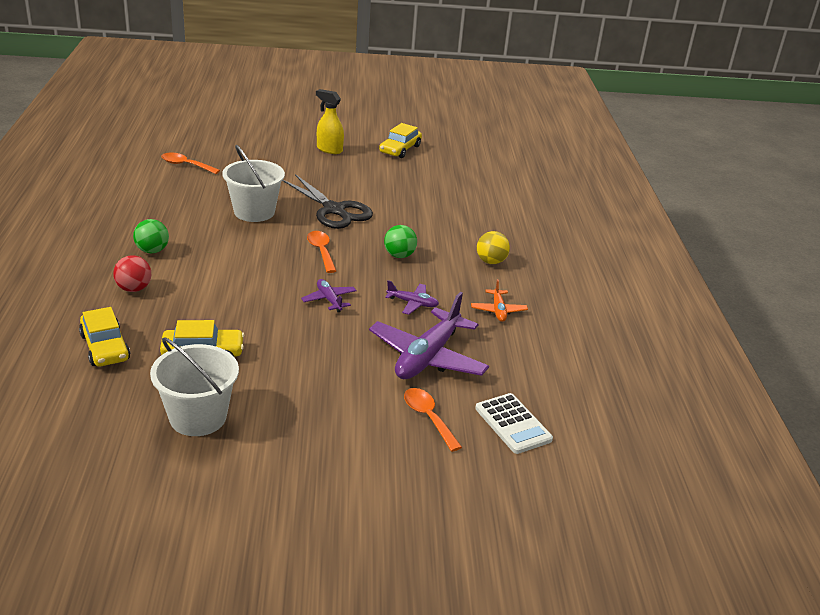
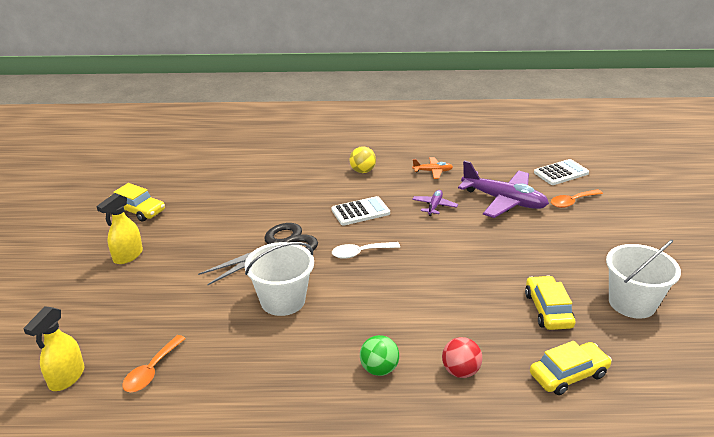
camera: 85 degrees left, 0 degrees up
(189, 140) = (66, 377): none -> yellow spray bottle
(321, 251) = (360, 253): orange spoon -> white spoon
(329, 300) = (442, 246): purple plane -> none
(399, 255) = (360, 212): green ball -> white calculator

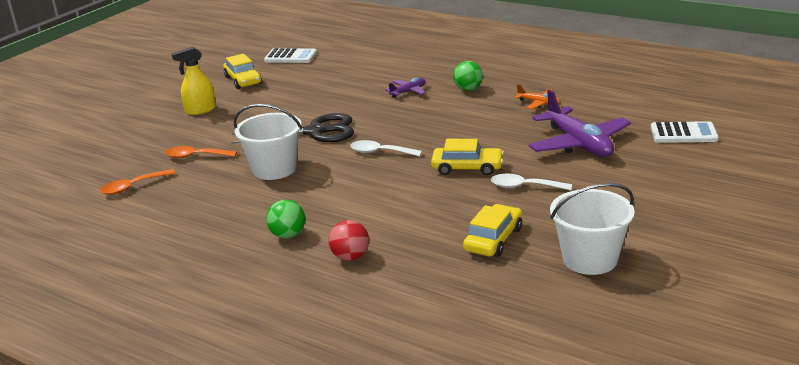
camera: 35 degrees right, 5 degrees down
(66, 377) = (79, 175): yellow spray bottle -> none
(360, 212) = (422, 121): white calculator -> white calculator (290, 57)
(362, 171) = (468, 89): yellow ball -> green ball
(434, 206) = (499, 132): purple plane -> purple plane (408, 92)
(512, 252) = (525, 186): none -> white spoon
(568, 374) = (441, 290): yellow car -> yellow car (467, 168)
(572, 202) = (656, 162): orange spoon -> orange spoon (196, 156)

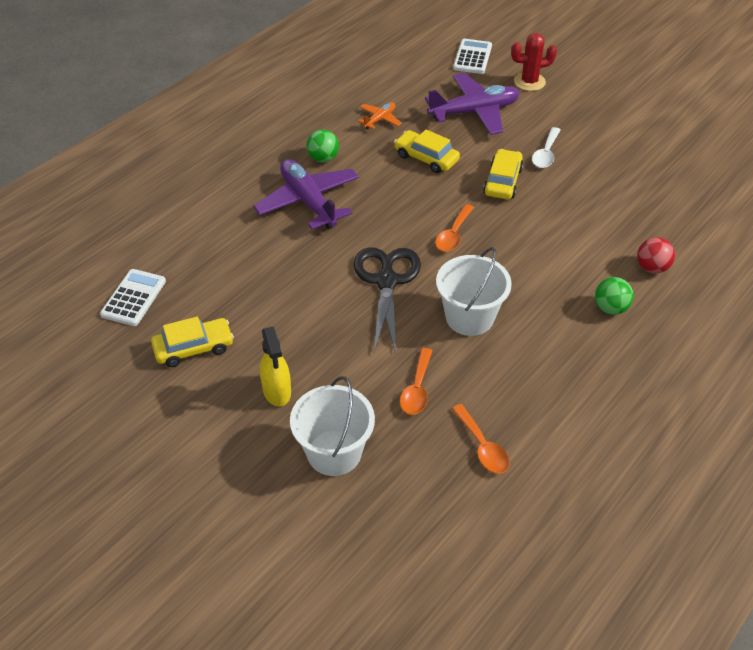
camera: 85 degrees left, 20 degrees up
(380, 152) = (453, 234): white spoon -> orange spoon
(408, 92) = (308, 201): purple plane -> purple plane, size x2.08
(493, 239) = (630, 183): yellow car -> yellow car (426, 158)
(590, 259) = (663, 140): white bucket -> white bucket (334, 452)
(658, 168) = (529, 82): none -> red cactus

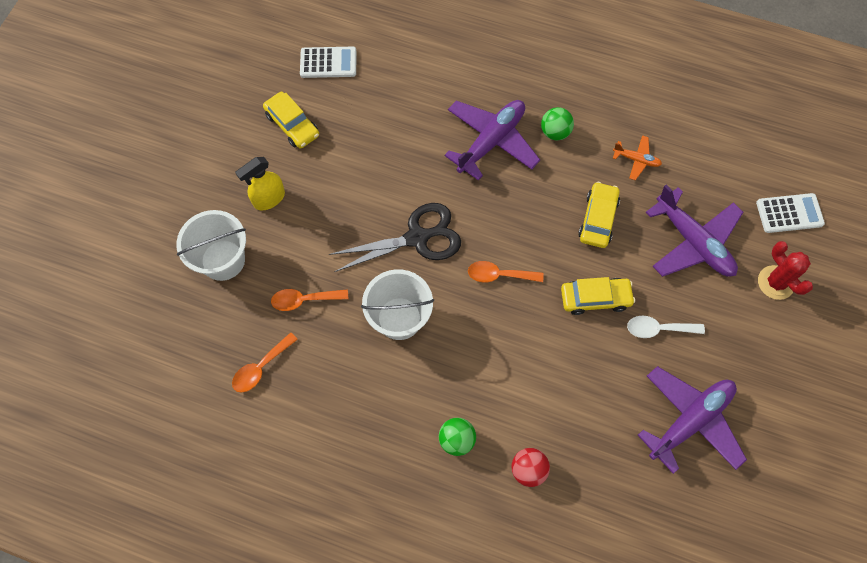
camera: 70 degrees right, 20 degrees up
(633, 161) = (690, 421): none -> purple plane

